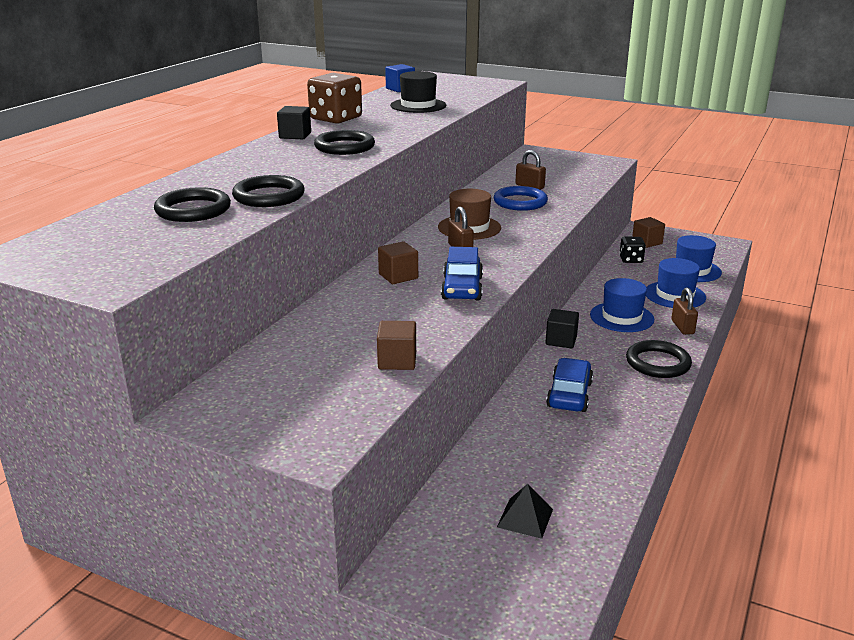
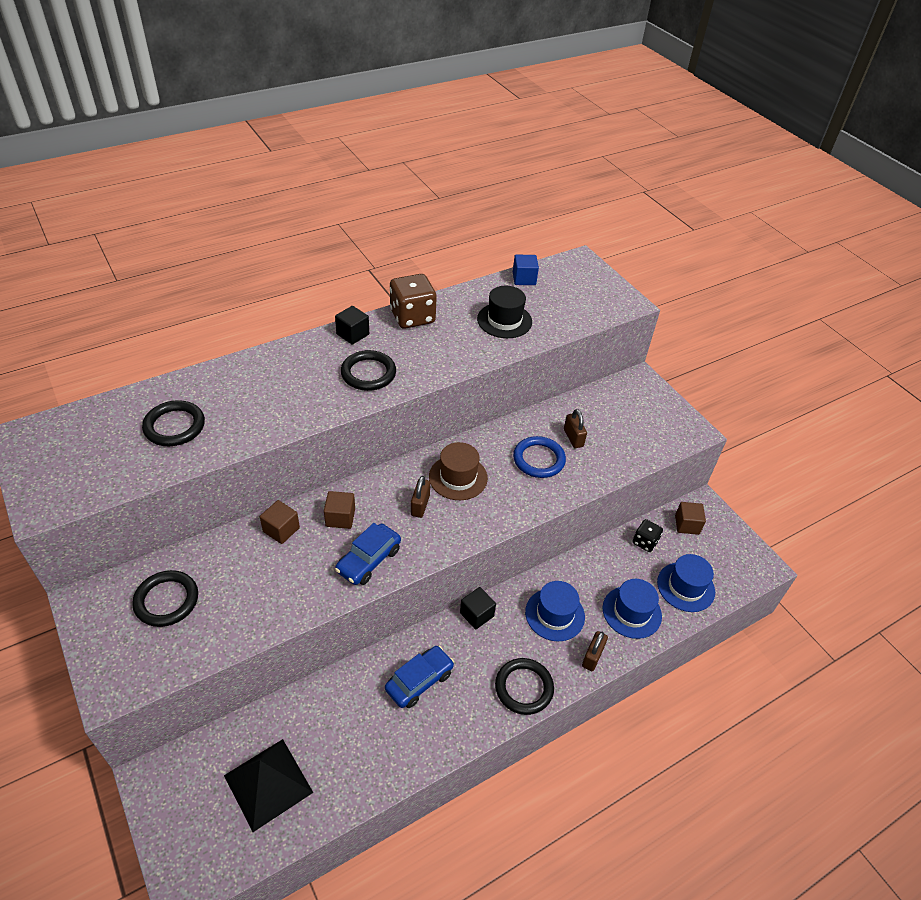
camera: 30 degrees right, 20 degrees up
(269, 196) = (239, 431): black ring -> black ring (166, 600)
(397, 361) = (241, 623): brown cube -> brown cube (281, 530)
(525, 518) = (268, 783): black pyramid -> black pyramid, size x1.84

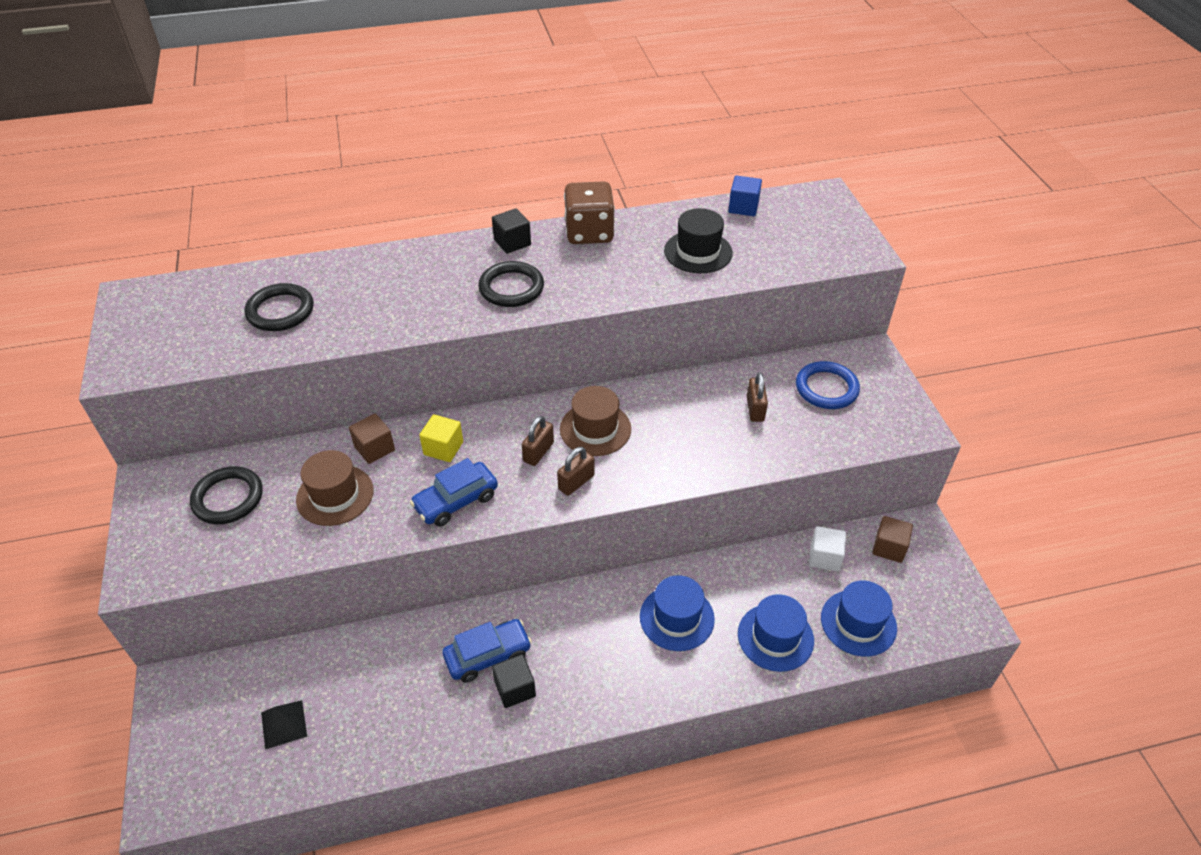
camera: 20 degrees right, 0 degrees up
(263, 577) = (335, 495): none -> brown hat
(268, 783) = (284, 724): black pyramid -> black pyramid, size x0.54
(340, 518) = (443, 448): brown cube -> yellow cube
(476, 614) = (582, 596): black cube -> black cube (515, 689)
(524, 688) = (607, 693): black ring -> none
(538, 459) = (701, 426): blue ring -> blue ring (826, 388)
(592, 657) = (705, 678): brown padlock -> brown padlock (576, 482)
(645, 542) = (824, 557): black dice -> white cube

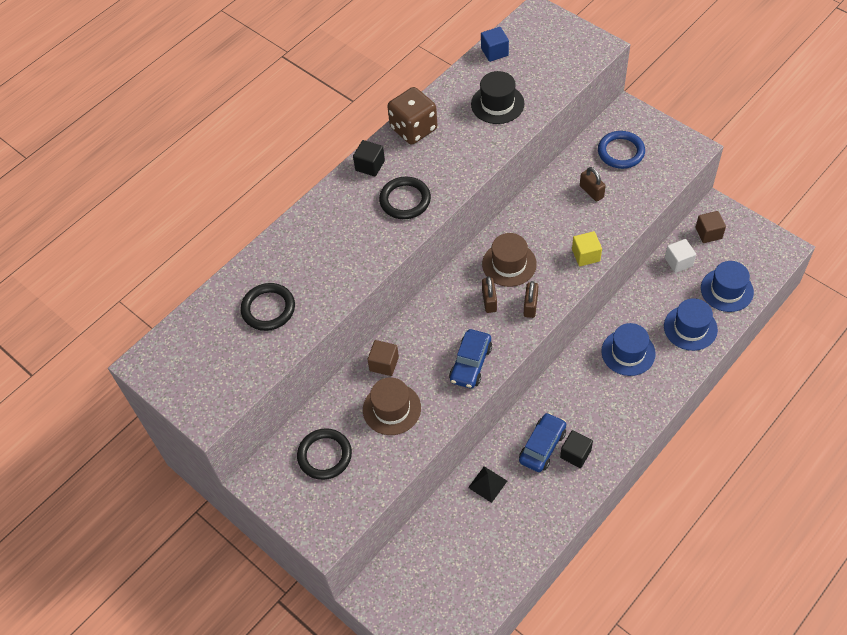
camera: 30 degrees left, 10 degrees up
(284, 724) = (463, 565): black pyramid -> black pyramid (487, 484)
(443, 448) = (428, 336): yellow cube -> yellow cube (586, 255)

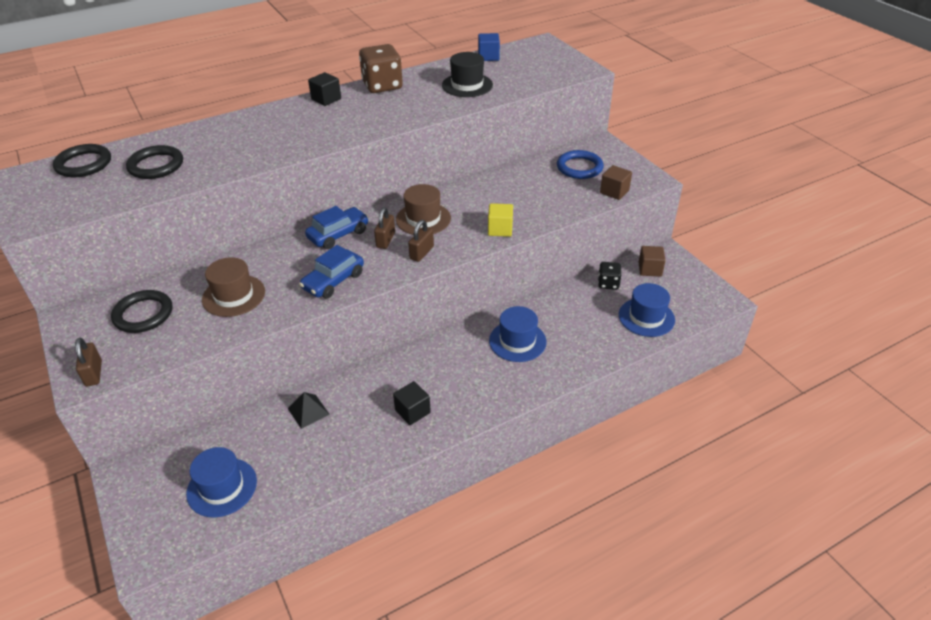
camera: 15 degrees right, 15 degrees down
(384, 364) = (255, 261): brown cube -> brown cube (614, 192)
(405, 200) = (337, 125): black ring -> black ring (84, 164)
(542, 446) = (383, 395): blue car -> blue car (338, 234)
(591, 192) = (534, 187): brown padlock -> brown padlock (94, 373)
(678, 262) = (608, 283): white cube -> black dice
(690, 328) = (592, 338): blue hat -> blue hat (222, 487)

